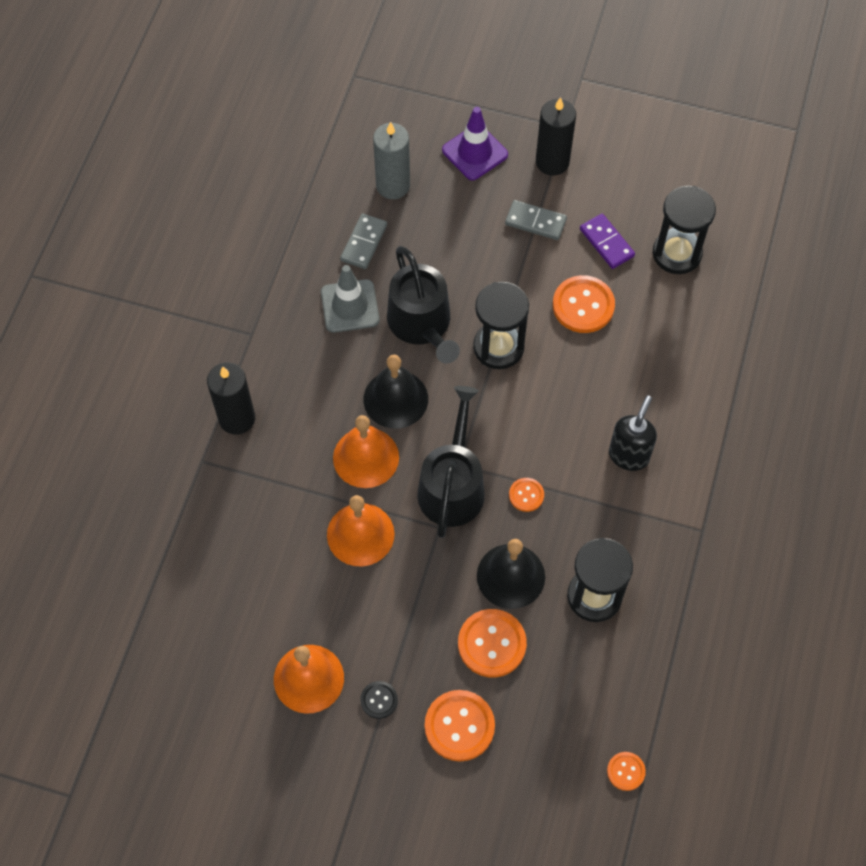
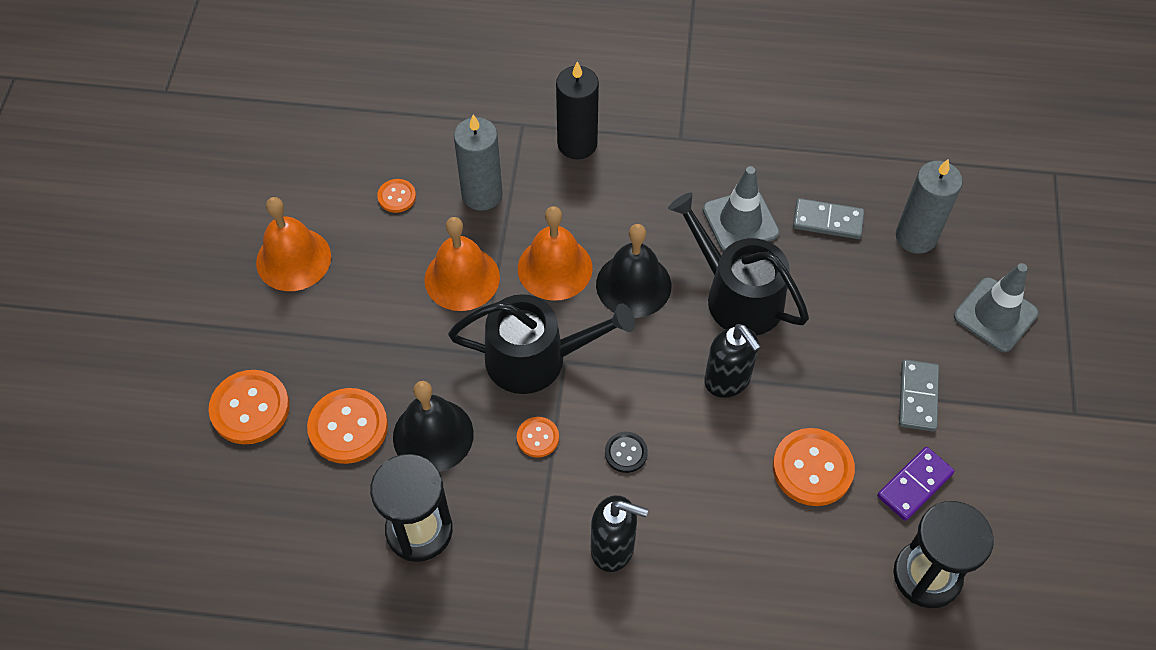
camera: 80 degrees right, 5 degrees down
(274, 506) = (482, 194): none -> grey candle
(379, 700) = (274, 327): black button -> black button (626, 453)
(422, 324) = (737, 296): black watering can -> black watering can turned 75 degrees clockwise
(475, 152) = (995, 315): purple traffic cone -> grey traffic cone
(498, 347) = (727, 380): black hourglass -> black soap dispenser
(552, 162) = (1015, 404): black candle -> none
(626, 771) = (205, 592): orange button -> orange button (397, 197)

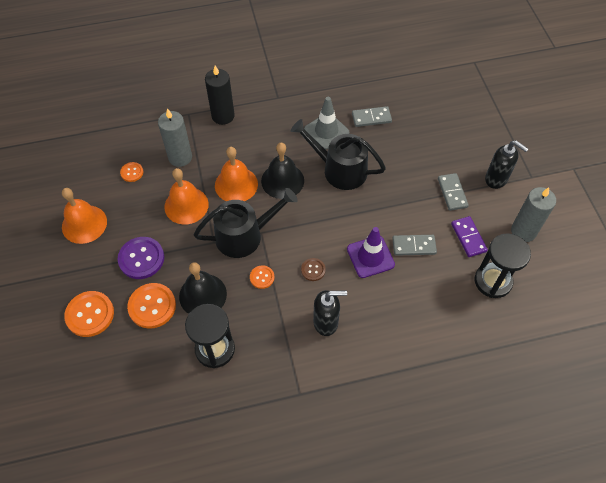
camera: 20 degrees left, 0 degrees up
(360, 344) = (141, 258): none -> purple button
(626, 453) = (313, 270): black button -> brown button
(727, 380) = (352, 215): black soap dispenser -> black soap dispenser (496, 179)
(730, 462) = (370, 257): none -> purple traffic cone
(812, 468) = (414, 246): orange button -> grey domino
(914, 485) = (468, 237): purple domino -> purple domino turned 45 degrees counterclockwise
(916, 237) = (419, 113): grey candle -> grey candle (523, 231)
(995, 315) = (473, 140): grey traffic cone -> none

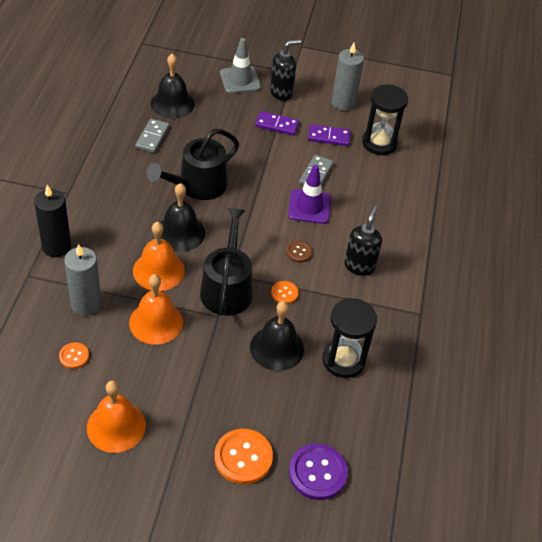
camera: 70 degrees left, 10 degrees down
(141, 258) = (199, 386): purple button -> purple button (317, 473)
(152, 306) = (265, 396): orange button -> none
(326, 131) = (143, 175): grey traffic cone -> grey traffic cone (240, 80)
(419, 113) = (172, 103): none -> black bell
(452, 193) = (277, 125): grey domino -> purple domino

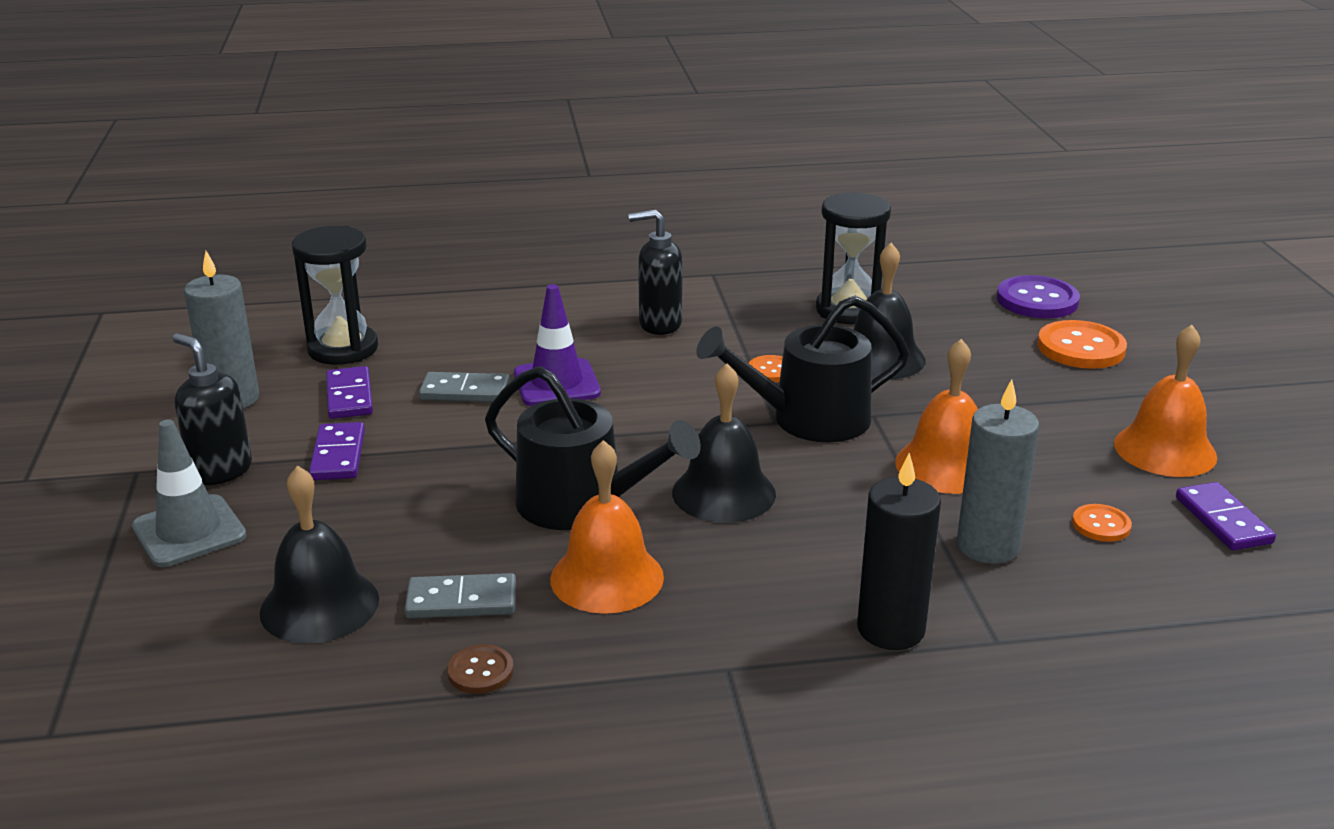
camera: 105 degrees left, 20 degrees down
(46, 409) = (1223, 520): none -> purple domino
(158, 270) = (835, 492): orange bell -> orange bell (607, 577)
(299, 252) = (672, 374): brown button -> brown button (480, 671)

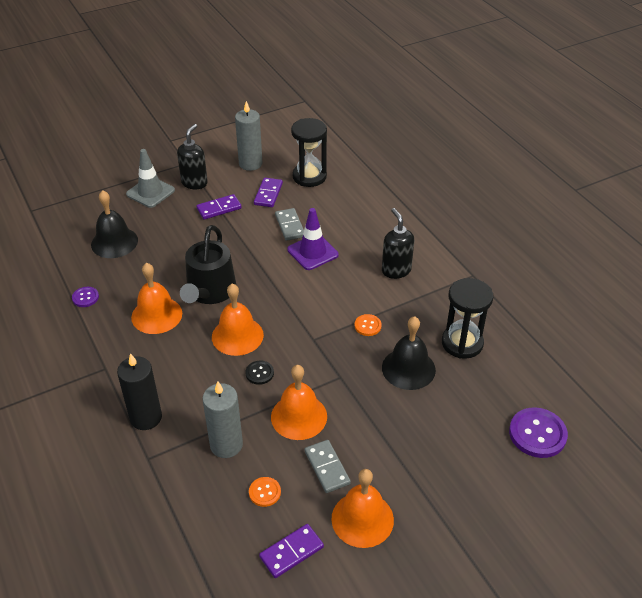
camera: 70 degrees right, 15 degrees up
(349, 396) = (268, 194): purple domino -> purple domino turned 45 degrees counterclockwise
(461, 601) = (128, 278): grey domino -> grey domino (327, 467)
(480, 671) = (85, 297): brown button -> purple button
(723, 493) = (237, 336): black bell -> orange bell
(809, 419) = (322, 352): black watering can -> none
(830, 485) = (259, 373): none -> black button
(1081, 348) = (478, 465): orange button -> none

